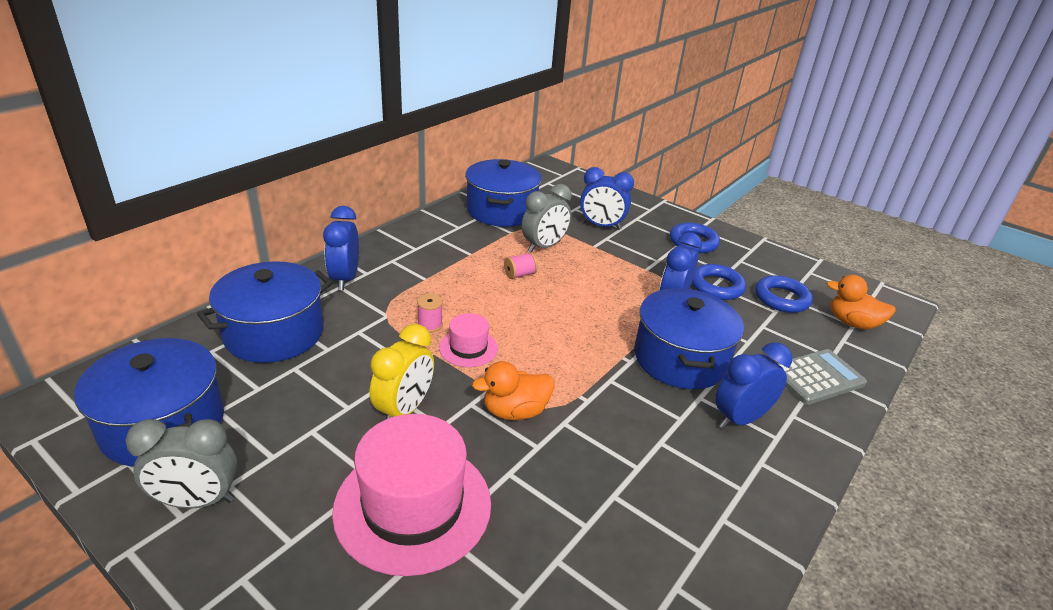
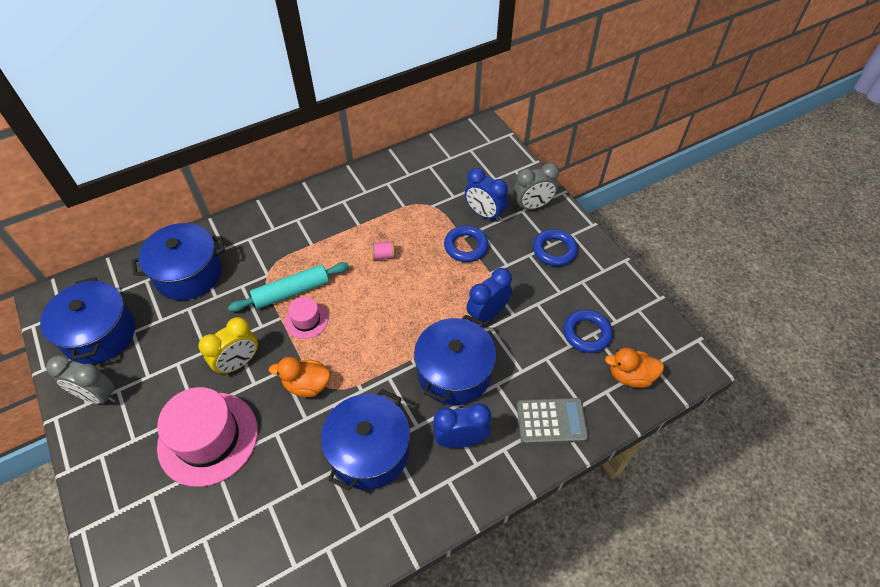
camera: 25 degrees right, 20 degrees up
(345, 279) = (255, 231): blue clock -> none
(430, 325) = (291, 291): pink spool -> turquoise rolling pin
(501, 211) = (410, 179): blue pot -> blue pot (369, 451)
(544, 247) = (420, 229): grey clock -> grey clock (532, 206)
(716, 286) = (538, 306): blue ring -> blue ring (466, 246)
(852, 323) = (630, 376): orange duck -> orange duck turned 45 degrees counterclockwise

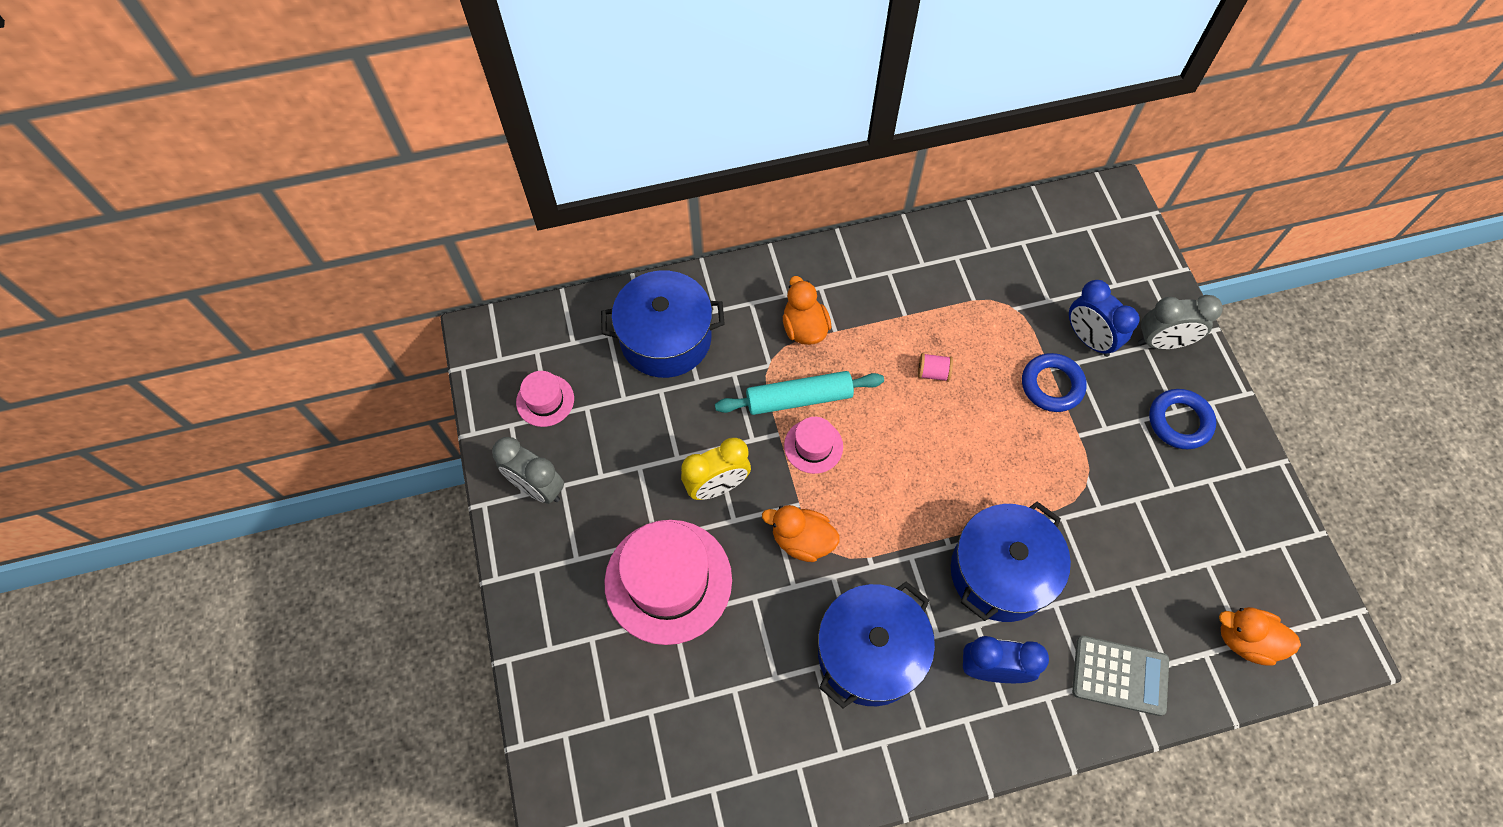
camera: 15 degrees right, 10 degrees up
(99, 334) = (545, 400): blue pot -> pink hat
(289, 246) = (804, 328): none -> orange duck
(487, 314) = (1062, 497): blue clock -> none
(586, 333) = (1198, 561): blue ring -> none

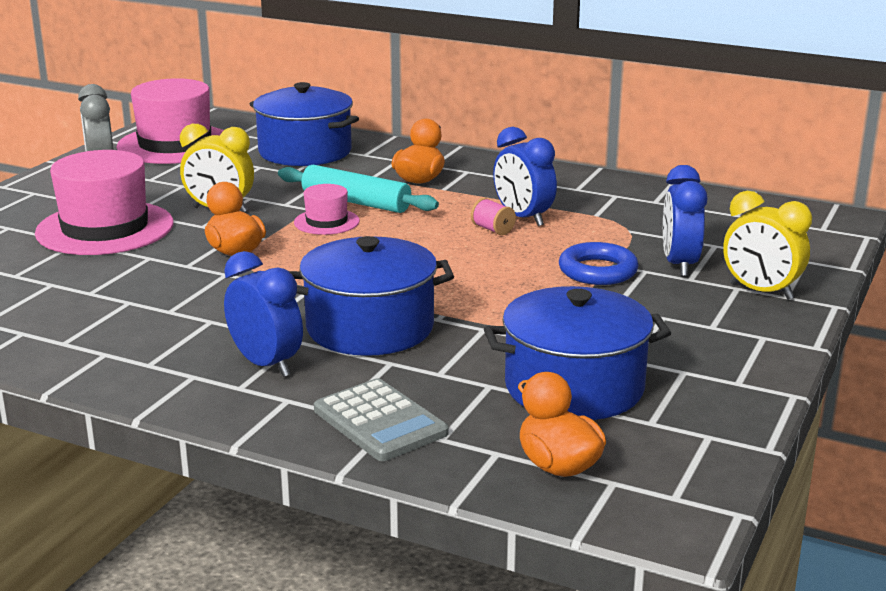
camera: 40 degrees right, 40 degrees down
(545, 400) = (175, 145): pink hat -> pink hat, size x2.03
(869, 653) = (182, 314): blue pot -> blue pot (574, 387)
(934, 340) = (523, 218): none -> blue clock
(1162, 342) = (761, 292): grey clock -> yellow clock
(1179, 421) = (705, 332): blue ring -> none

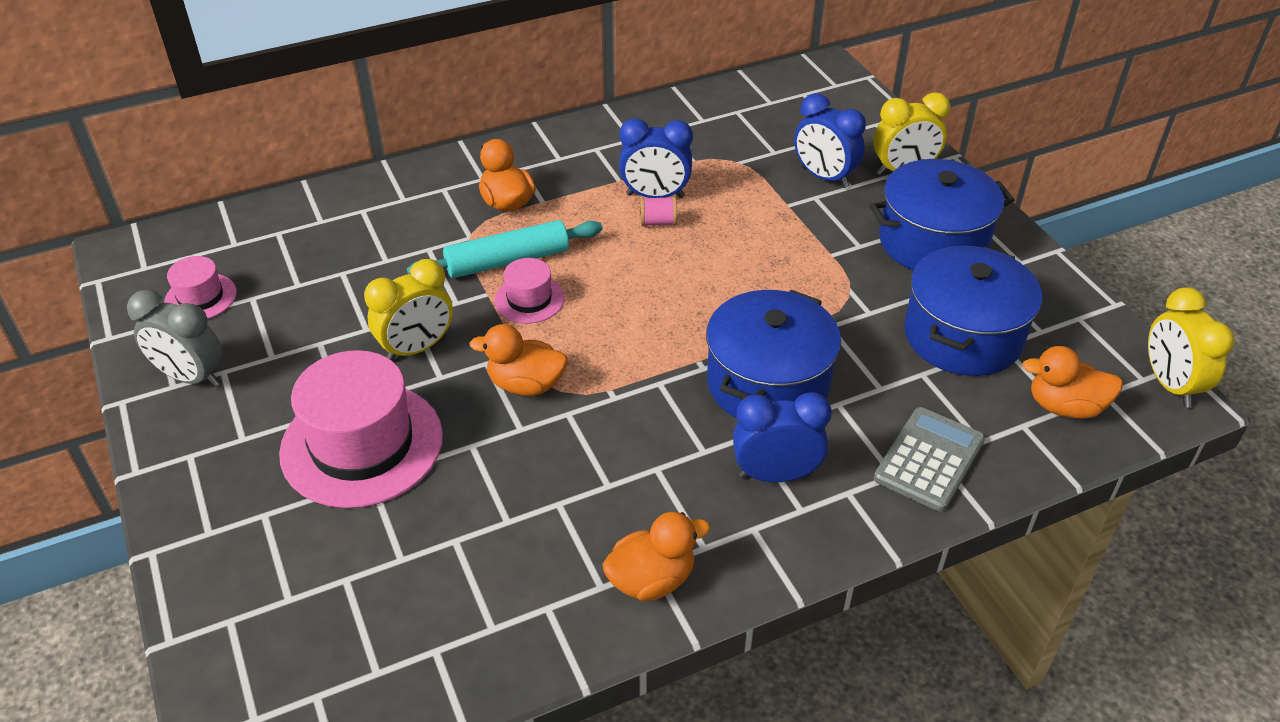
camera: 50 degrees left, 20 degrees up
(91, 357) = (651, 580): none -> orange duck
(175, 145) = (200, 297): pink hat -> pink hat, size x0.49
(305, 152) = (346, 228): blue pot -> blue pot (932, 242)
(380, 422) = (929, 460): grey calculator -> grey calculator turned 60 degrees counterclockwise
(598, 271) = (792, 217): blue ring -> none
(692, 515) = (1169, 385): none -> yellow clock

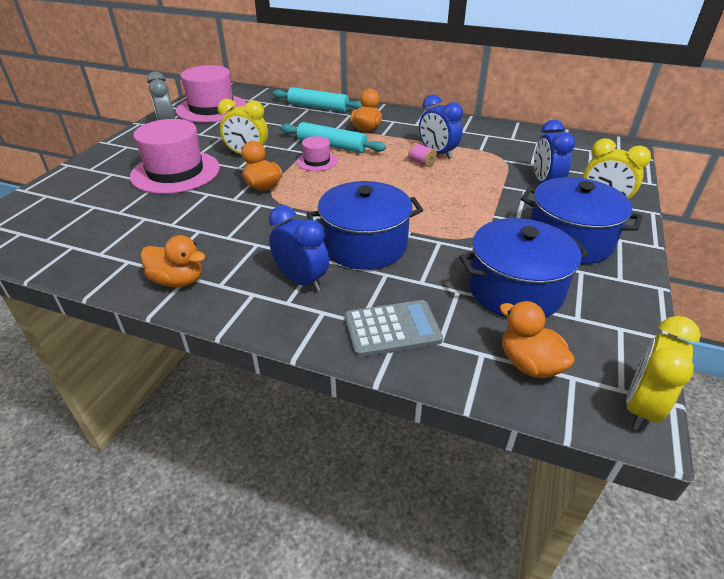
camera: 45 degrees right, 5 degrees down
(200, 297) = (212, 108): pink hat -> pink hat, size x2.03
(374, 199) = (318, 107): none -> turquoise rolling pin

